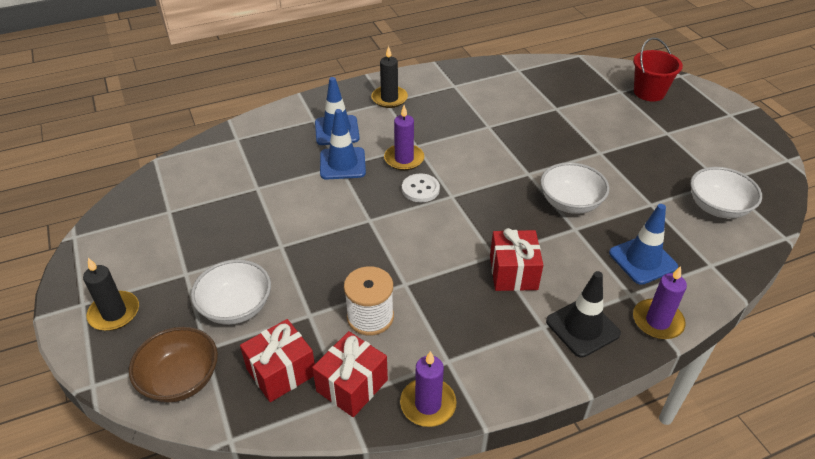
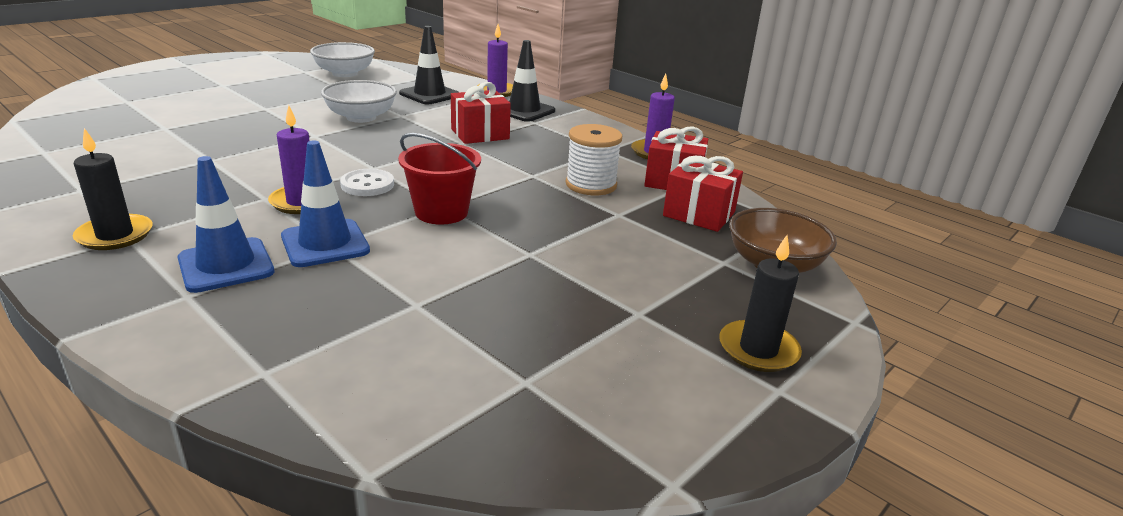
camera: 115 degrees left, 15 degrees down
(236, 307) = (652, 258): white bowl -> none
(642, 260) = (429, 94): blue traffic cone -> black traffic cone
(649, 92) = (132, 90): red bucket -> red bucket (441, 212)

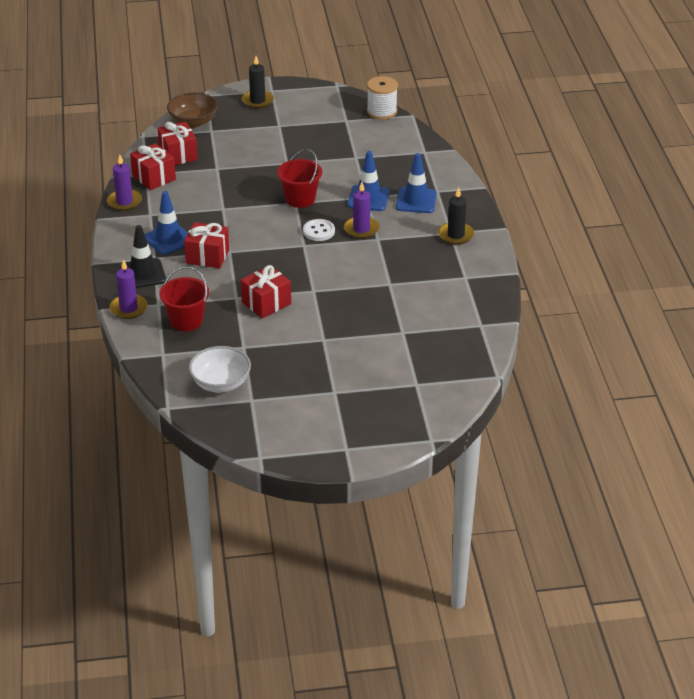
camera: 140 degrees left, 10 degrees up
(361, 117) = (266, 303): white bowl -> red gift
(429, 94) = (186, 321): black traffic cone -> red bucket
(546, 136) = (169, 239): none -> blue traffic cone
(591, 185) = (202, 190): white spool -> white spool (381, 111)

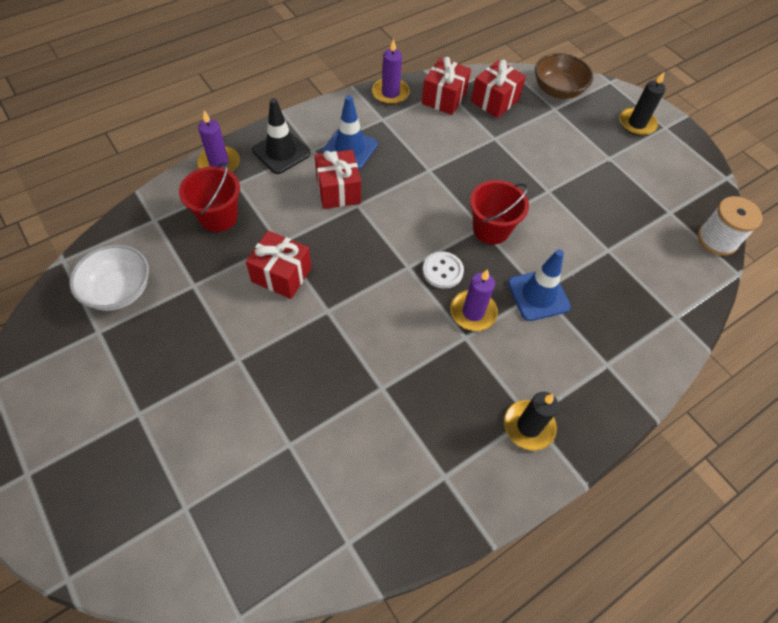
camera: 60 degrees right, 20 degrees up
(416, 201) = (569, 348): blue traffic cone -> none

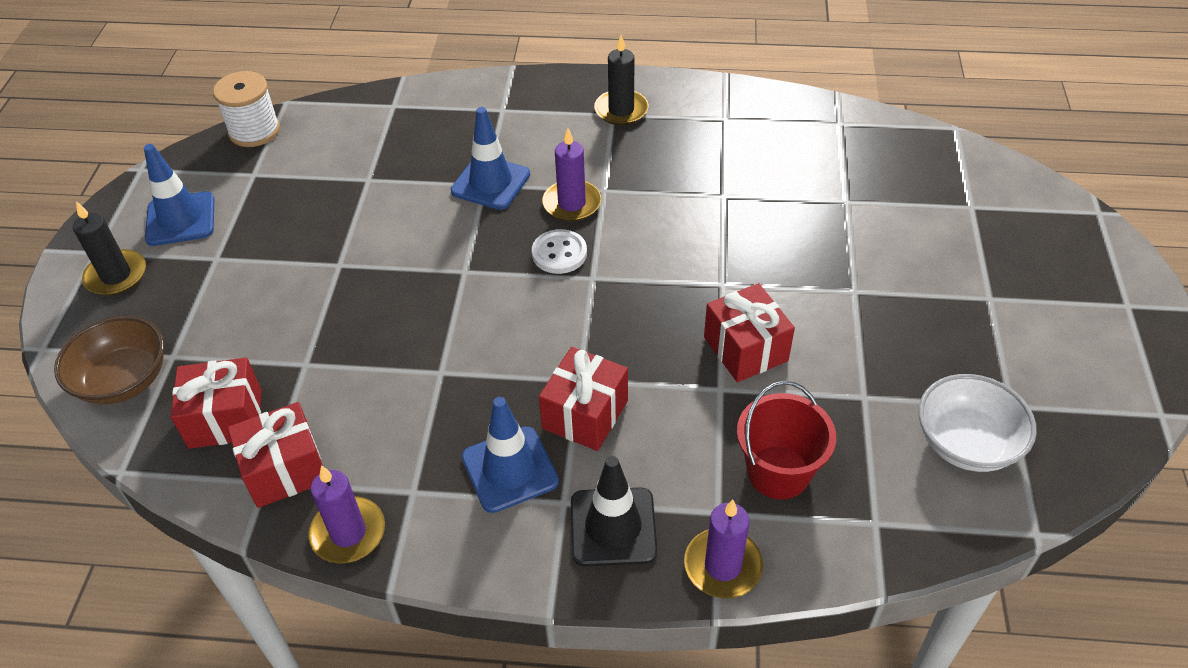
camera: 135 degrees left, 10 degrees down
(491, 229) = (457, 263): red bucket -> none
(659, 165) = (180, 219): none -> blue traffic cone

